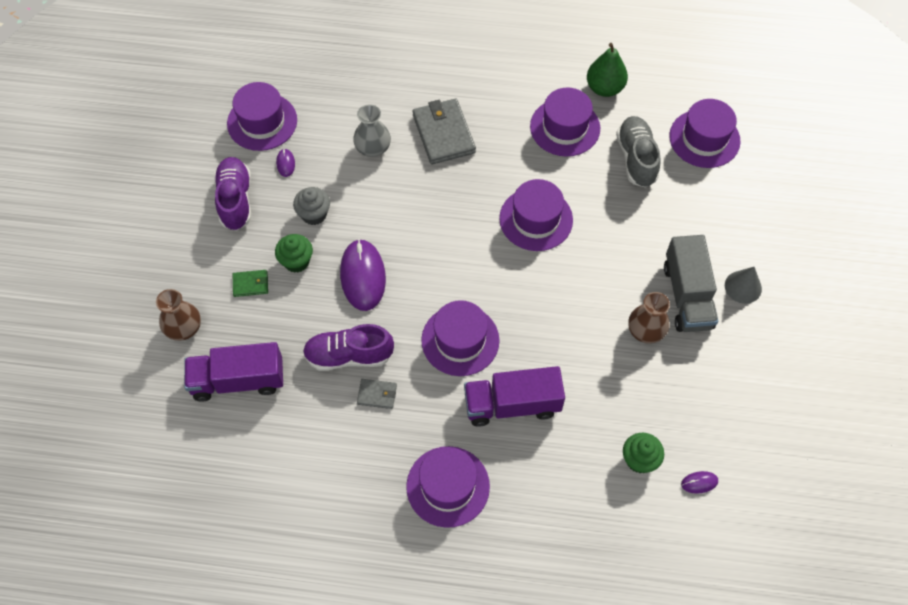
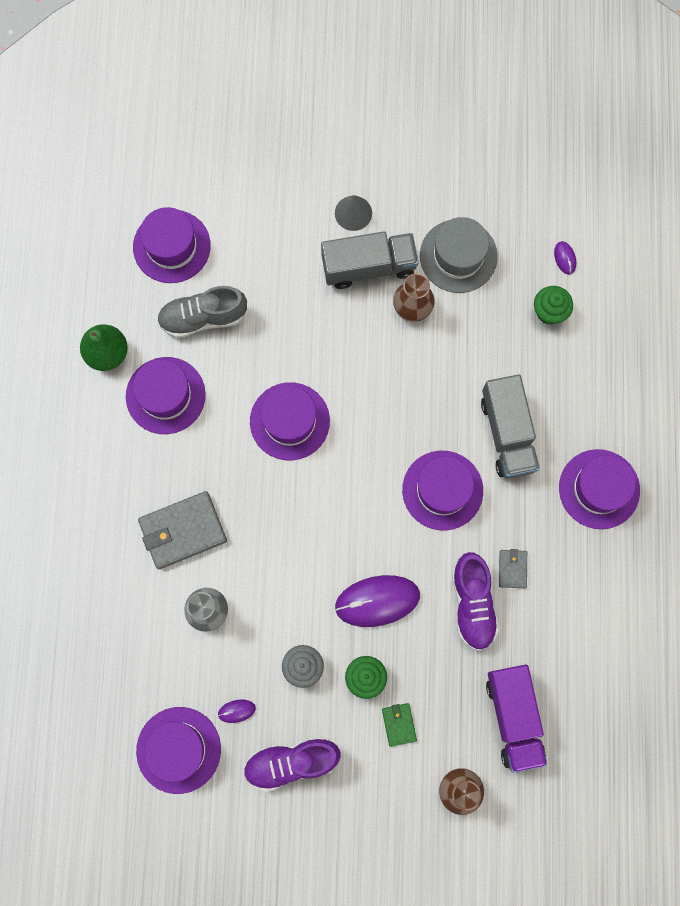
camera: 95 degrees left, 15 degrees up
(512, 404) = (507, 433): purple truck -> grey truck
(700, 378) = (458, 256): none -> grey hat

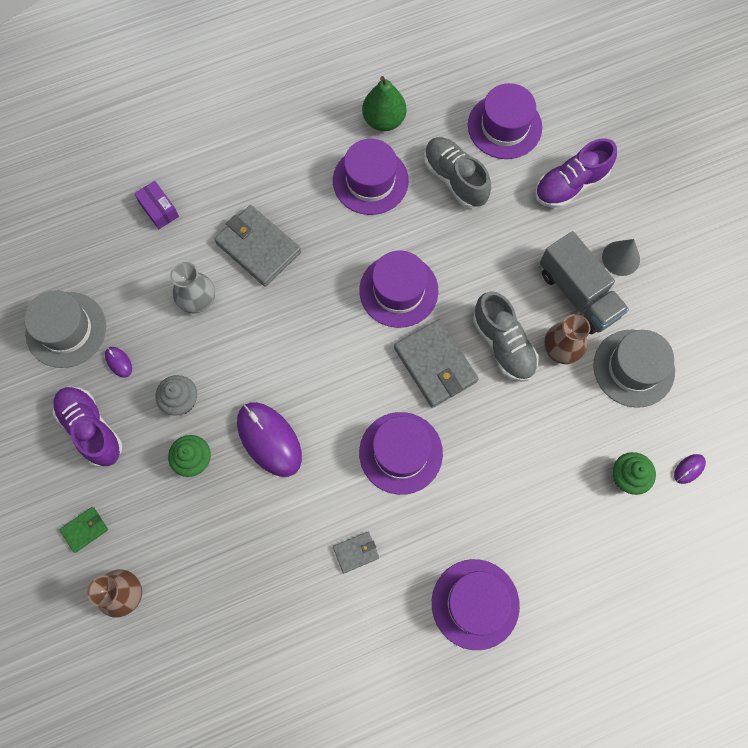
camera: 65 degrees right, 5 degrees down
(94, 610) = (159, 209): none -> purple box
(178, 750) = (66, 329): purple hat -> grey hat
(376, 422) = (435, 365): none -> grey wallet
(385, 354) = (503, 344): none -> grey shoe
(399, 724) = (163, 510): green wallet -> green wallet (85, 530)
(472, 604) = (305, 529): purple shoe -> purple shoe (570, 185)
(507, 433) = (485, 489): grey truck -> none
(513, 717) = (213, 616): purple truck -> none

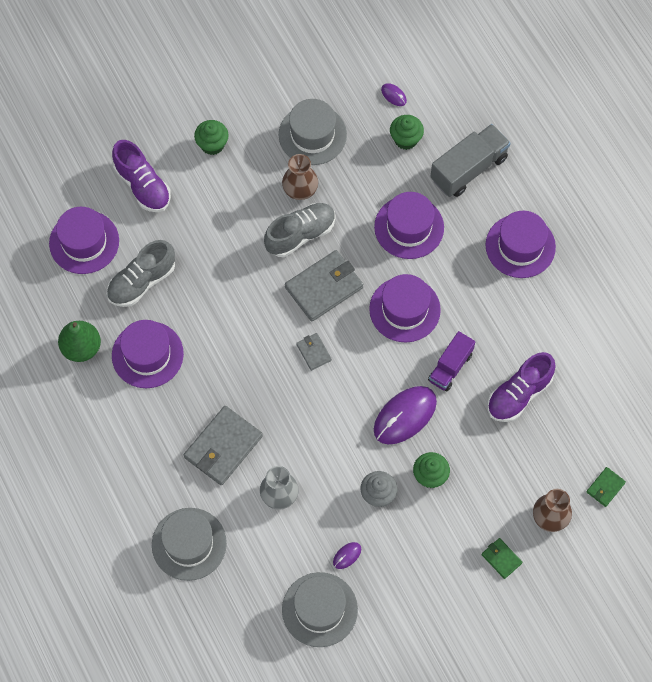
camera: 95 degrees left, 5 degrees down
(91, 429) = (412, 569): purple shoe -> purple shoe (519, 394)
(148, 668) = (605, 487): none -> green wallet
(159, 209) = (189, 544): purple box -> grey hat
(323, 498) = (450, 367): none -> purple truck
(356, 552) = (492, 337): grey wallet -> grey wallet (314, 352)
(398, 290) = (257, 322): purple hat -> purple hat (409, 227)
(578, 294) = (248, 177): grey truck -> grey truck (469, 169)
(621, 258) = (212, 145): grey cone -> green cupcake

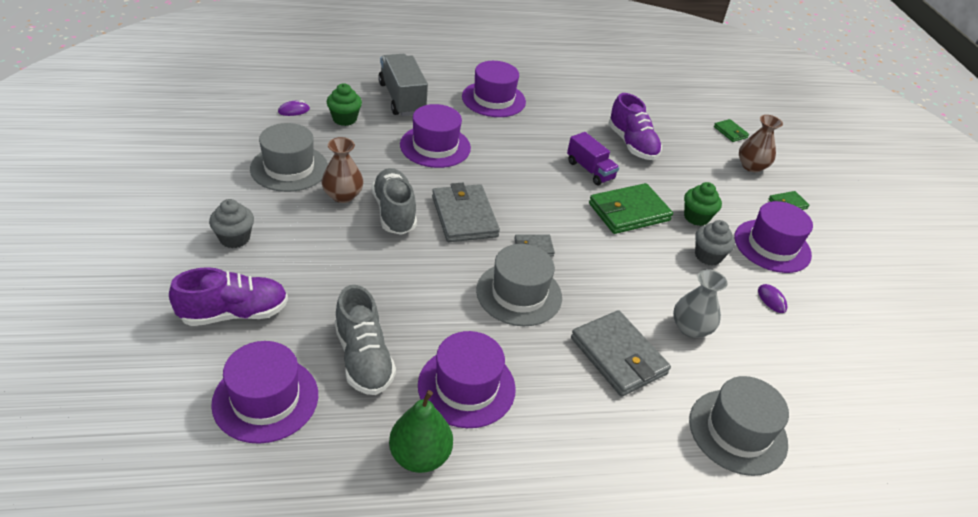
camera: 75 degrees left, 25 degrees down
(212, 145) = (235, 238): green cupcake -> grey cupcake
(319, 609) = (832, 341): grey hat -> grey hat (519, 294)
(404, 309) = (518, 176): purple hat -> purple hat (772, 246)
(405, 416) = (629, 212): purple mouse -> green wallet

